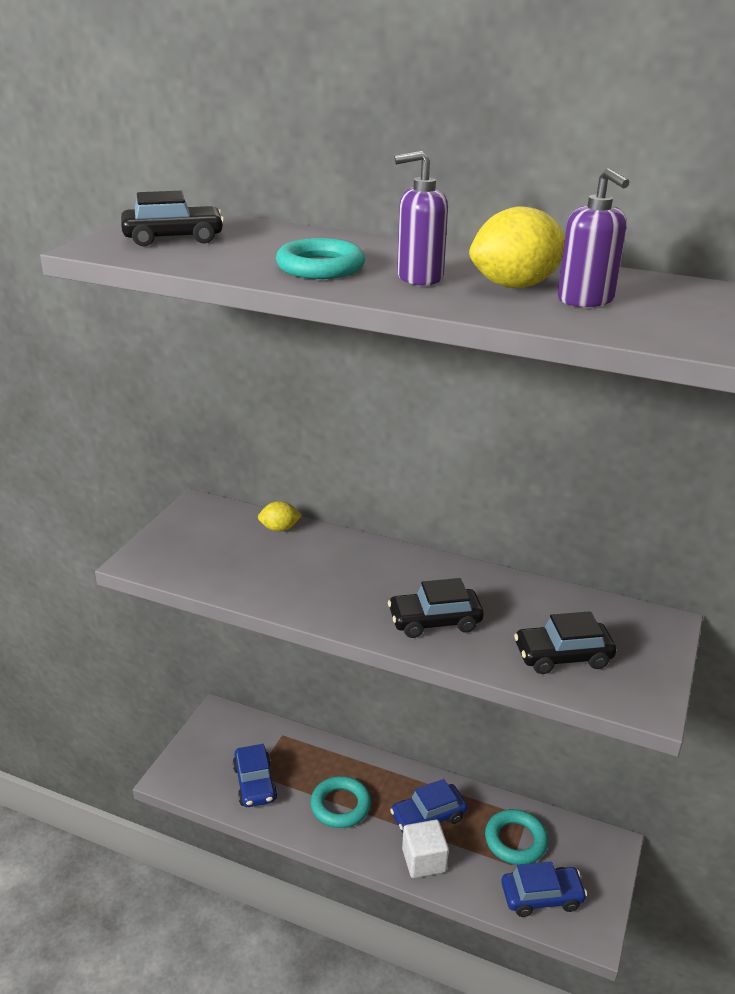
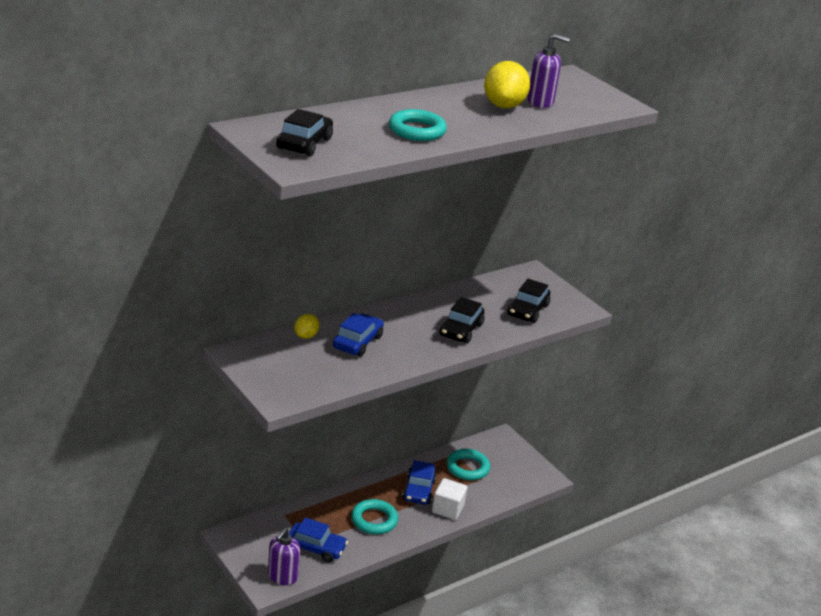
camera: 60 degrees left, 0 degrees up
(419, 277) = (464, 118): purple soap dispenser -> purple soap dispenser (282, 576)
(541, 897) = (511, 481): blue car -> blue car (357, 342)

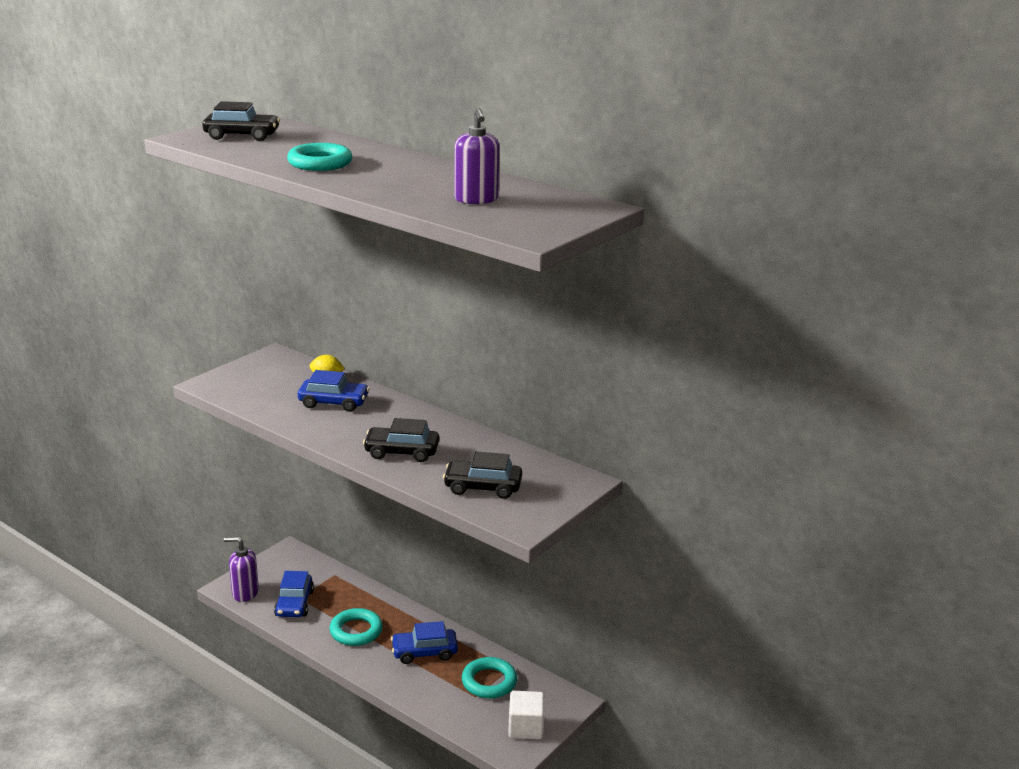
camera: 75 degrees right, 5 degrees down
(448, 509) = (404, 679): white cube -> white cube (525, 728)
(503, 106) = (440, 187): yellow lemon -> none

